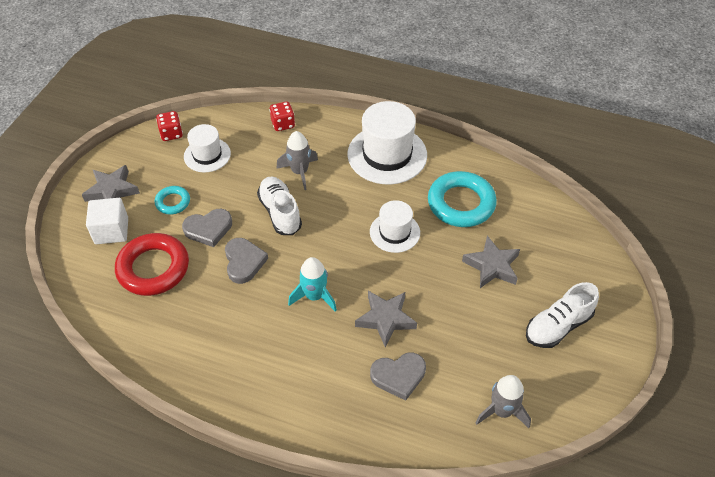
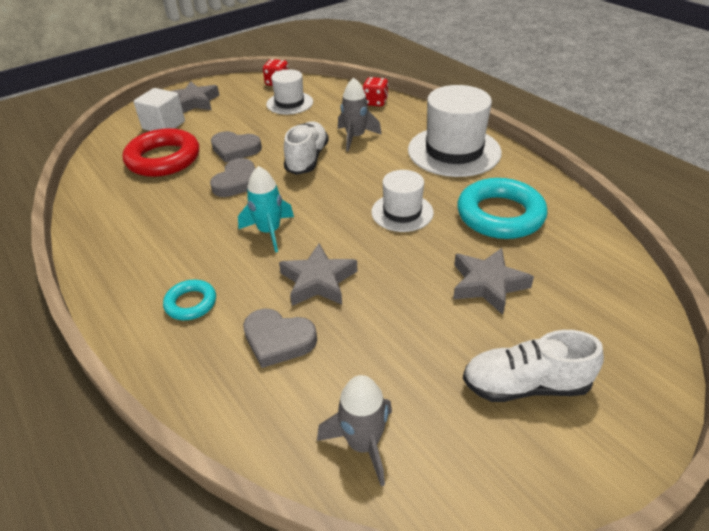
camera: 35 degrees right, 10 degrees down
(173, 202) = (229, 123): turquoise ring -> turquoise ring (191, 303)

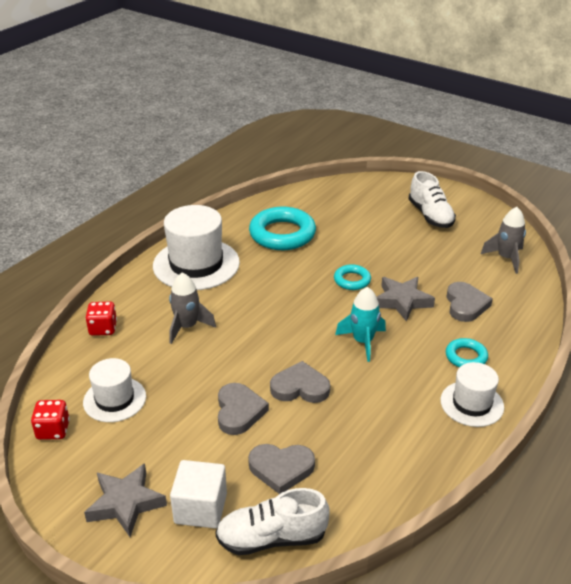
camera: 110 degrees left, 5 degrees down
(163, 159) = (281, 469): red ring -> grey heart
(307, 159) = (240, 350): white shoe -> white shoe (272, 538)
(380, 250) = (352, 280): none -> turquoise ring
(402, 212) = (301, 278): white hat -> white hat (472, 403)
(488, 284) = (360, 233): grey star -> none

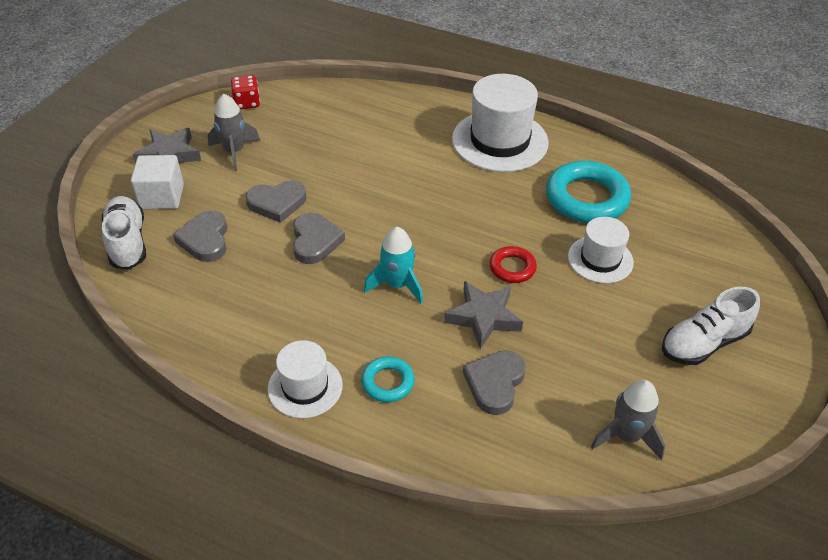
camera: 80 degrees right, 10 degrees up
(103, 329) = (378, 102): red dice -> none
(114, 399) = (286, 127): white hat -> white hat (600, 259)
(187, 327) = (393, 152): grey rocket -> grey rocket (234, 151)
(352, 280) = (512, 268): turquoise ring -> red ring
(465, 305) = (495, 383): grey heart -> grey heart turned 120 degrees clockwise

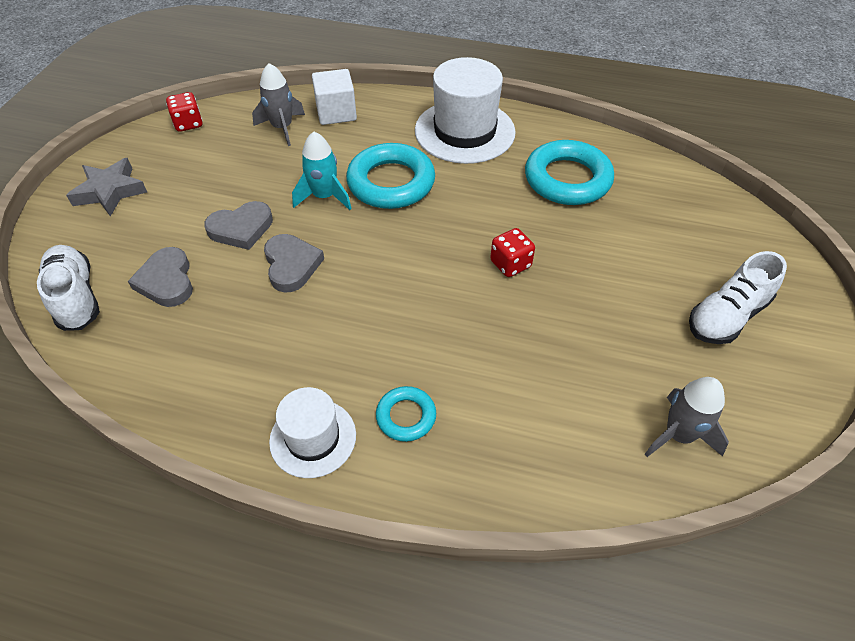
camera: 10 degrees left, 5 degrees up
(162, 196) = (108, 239): white cube -> white cube (336, 113)
(234, 151) = (183, 178): grey rocket -> grey rocket (282, 128)
(397, 285) = (392, 301): turquoise rocket -> turquoise rocket (324, 197)
(419, 180) = (391, 183): none -> turquoise ring
(483, 317) = (493, 324): grey star -> none
(495, 383) = (524, 398): grey heart -> none
(512, 268) = (510, 264): red ring -> red dice
(600, 259) = (598, 242): white hat -> none

